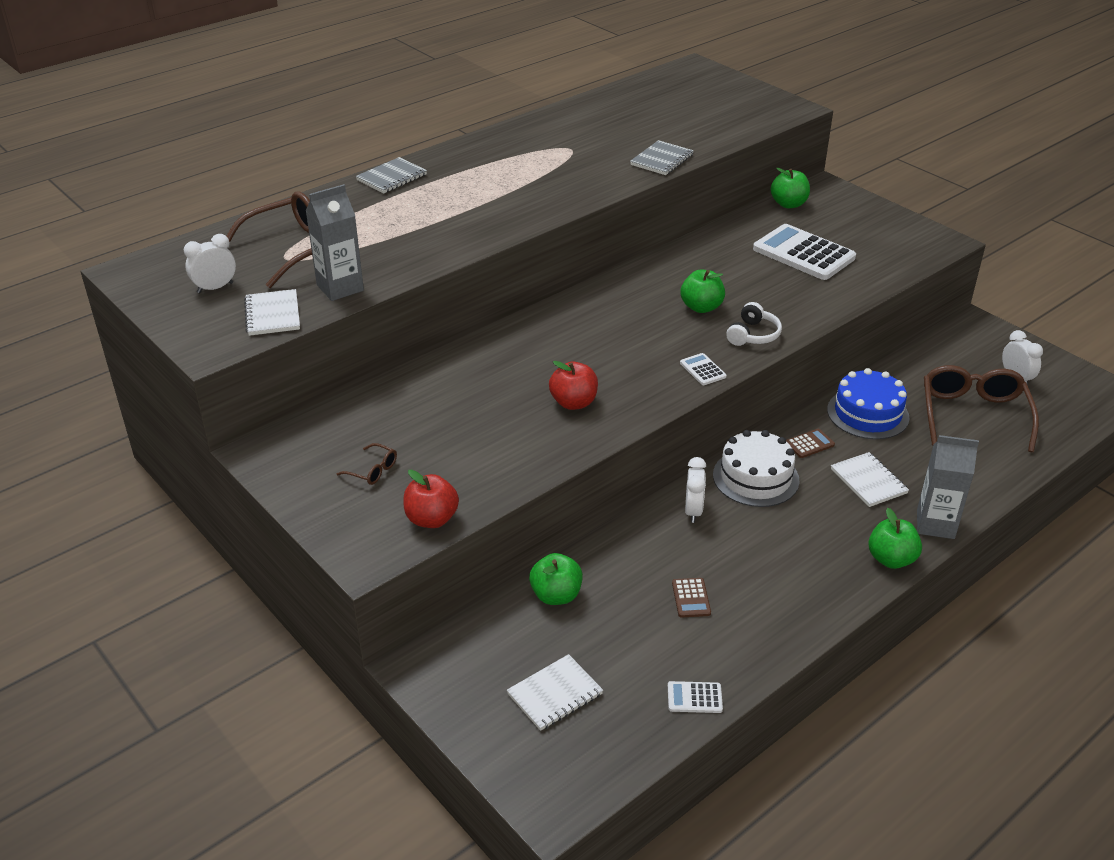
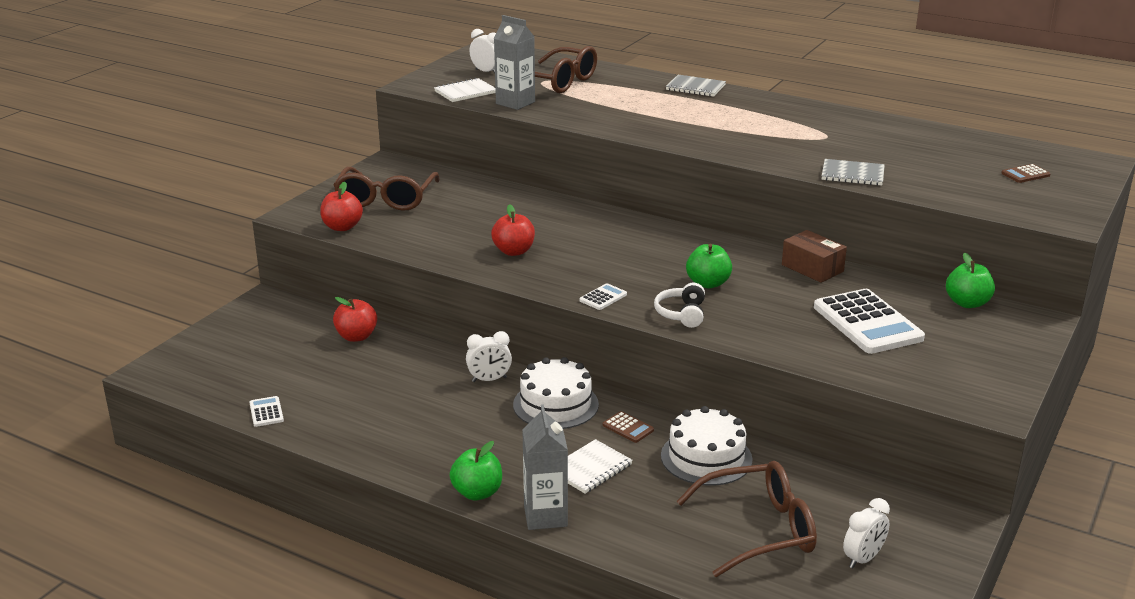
camera: 70 degrees right, 10 degrees down
(372, 470) = (386, 199): brown glasses -> brown glasses, size x2.39
(555, 694) = (253, 354): white notebook -> none
(556, 595) = (356, 337): green apple -> red apple
(691, 598) = (378, 394): brown calculator -> brown calculator (1025, 174)
(697, 250) = (812, 268): none -> brown box
(753, 335) = (682, 314): white headphones -> white headphones turned 90 degrees clockwise
(803, 253) = (867, 323): white calculator -> white calculator turned 135 degrees clockwise
(868, 413) = (706, 457): blue cake -> white cake

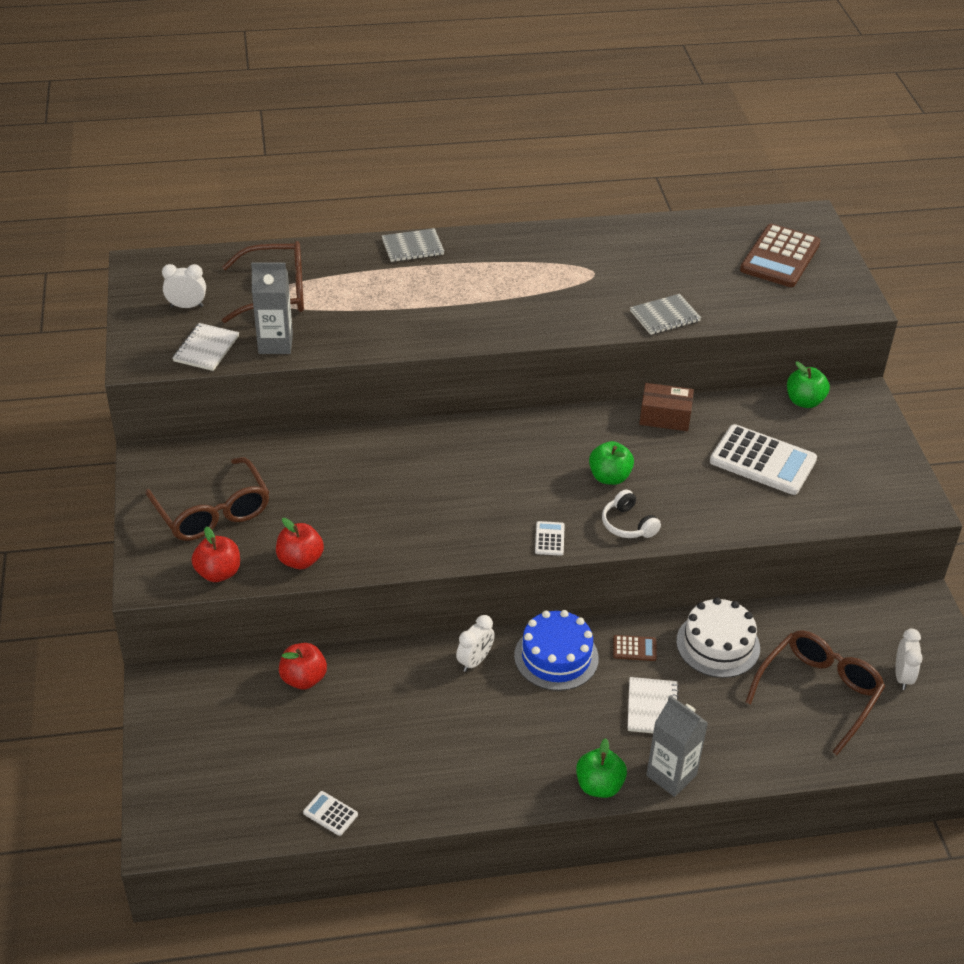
camera: 40 degrees left, 15 degrees up
(514, 251) = (414, 521): red apple -> red apple (300, 560)
(555, 404) = (556, 657): white cake -> blue cake
(1025, 174) = (780, 257): brown calculator -> brown calculator, size x2.29

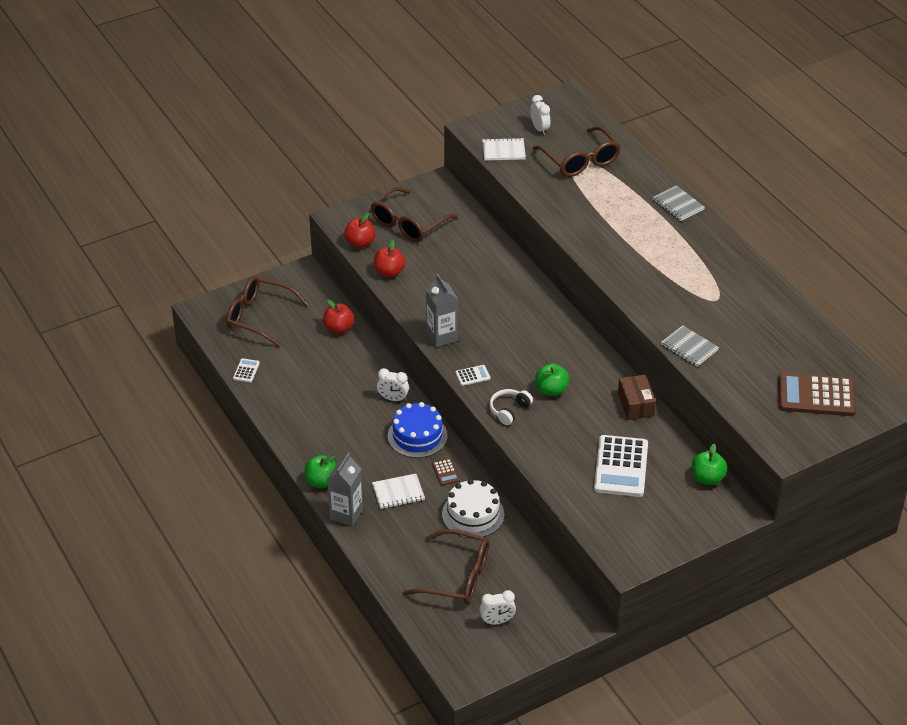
camera: 70 degrees right, 0 degrees up
(223, 764) = (260, 317): none -> brown glasses
(275, 344) = (528, 177): grey carton -> grey carton (442, 336)

